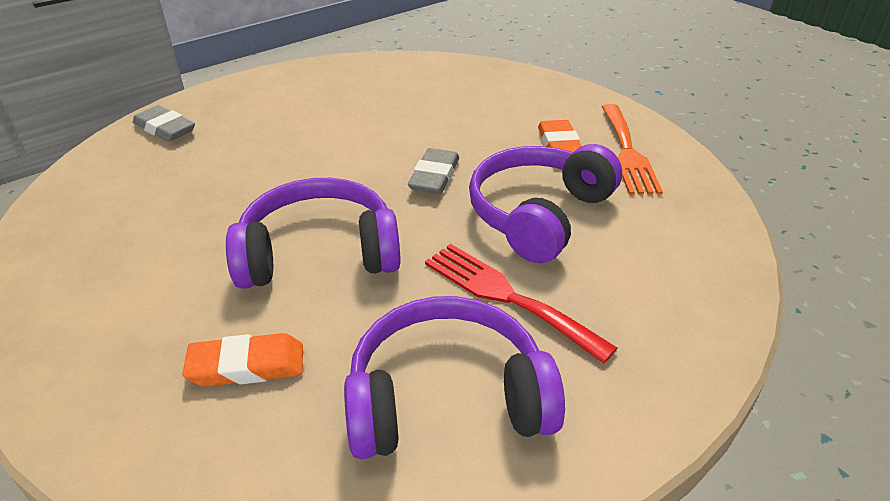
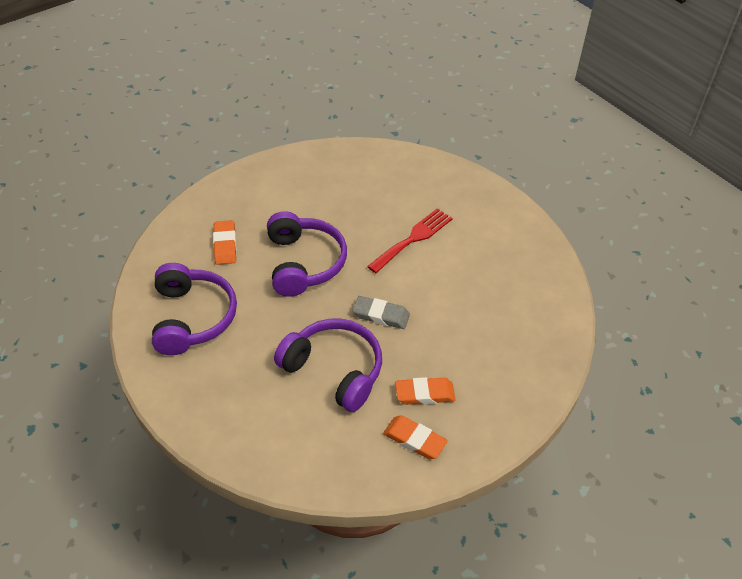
camera: 90 degrees right, 10 degrees up
(165, 128) = (439, 176): grey eraser -> none
(507, 297) = (258, 346): red fork -> red fork (413, 238)
(628, 152) = (414, 439): orange fork -> orange eraser

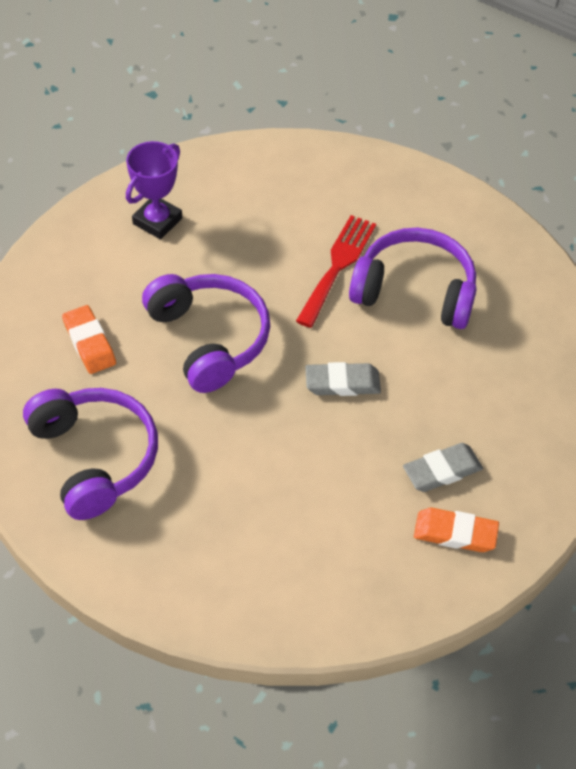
camera: 20 degrees left, 5 degrees up
(306, 181) = (157, 221): none -> purple trophy
(334, 370) = (316, 474): purple headphones -> purple headphones (415, 291)
(424, 394) = (442, 471): orange eraser -> grey eraser

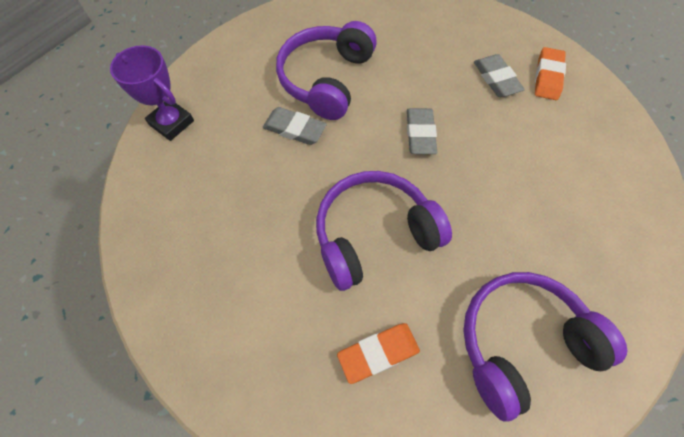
camera: 85 degrees left, 10 degrees up
(157, 221) = (215, 282): purple trophy -> purple trophy (171, 123)
(337, 266) = (294, 129): red fork -> grey eraser

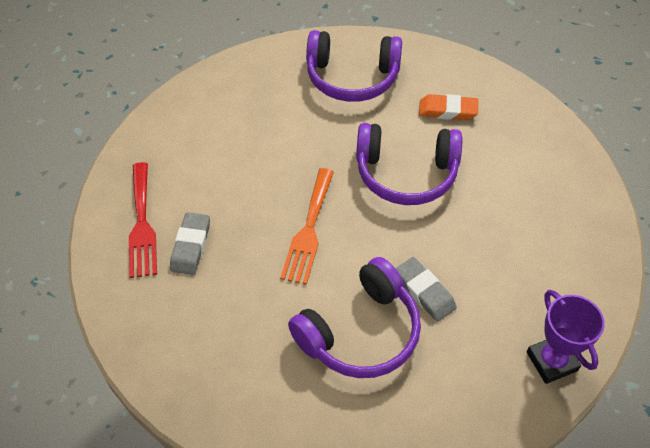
camera: 150 degrees left, 10 degrees down
(420, 134) = (309, 230): grey eraser -> orange fork
(547, 77) = (142, 224): orange eraser -> red fork

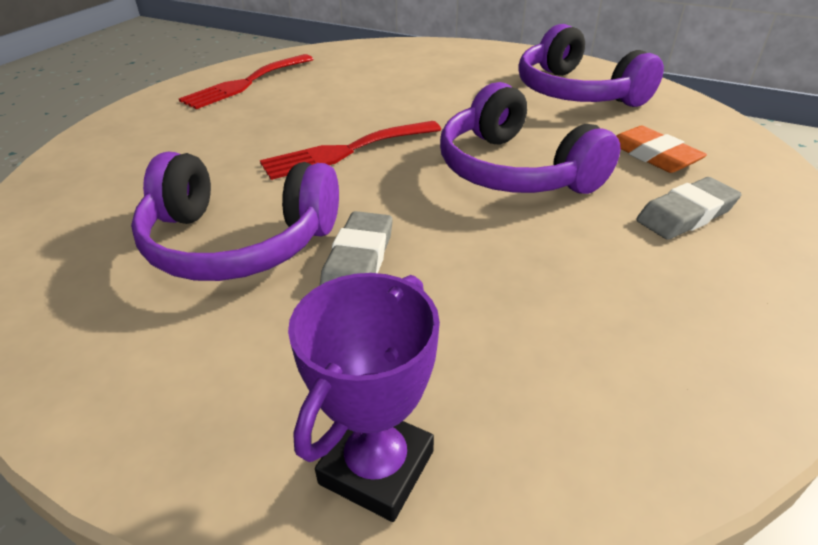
camera: 50 degrees right, 15 degrees down
(191, 246) = (247, 109): grey eraser -> grey eraser (686, 214)
(309, 230) = (346, 151): orange fork -> red fork

